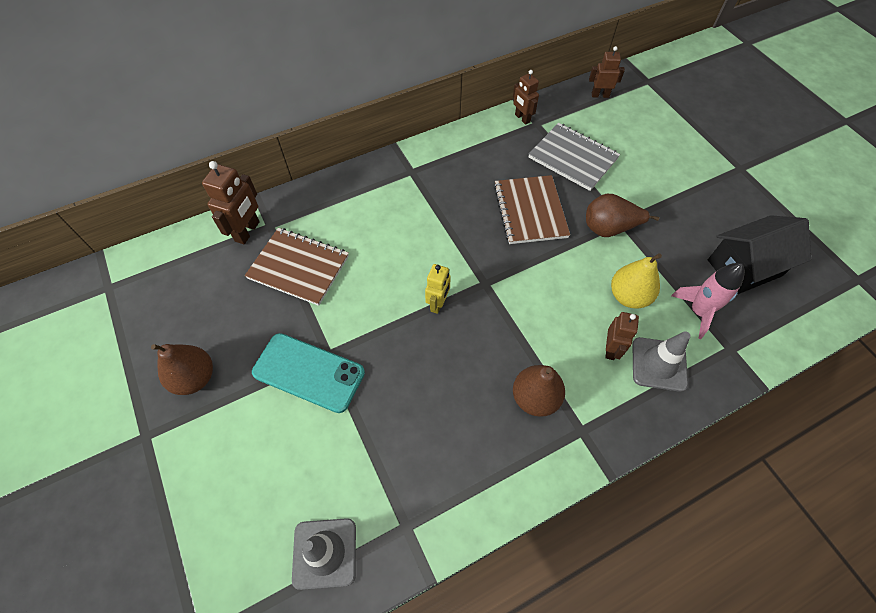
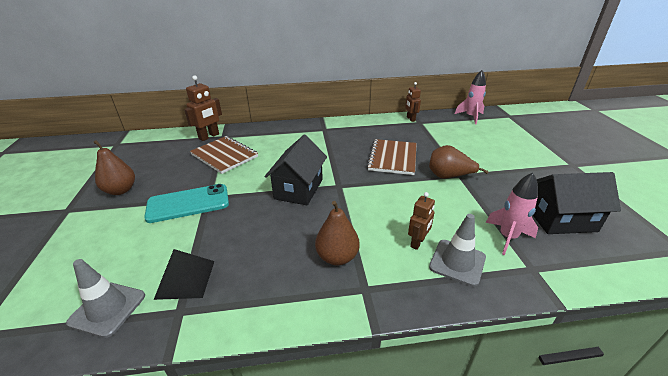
camera: 20 degrees right, 25 degrees down
(308, 372) = (188, 203): turquoise phone -> turquoise phone turned 60 degrees counterclockwise
(385, 485) = (185, 279): none -> black pyramid
(438, 304) = (299, 189): yellow robot -> black house
(573, 158) = (437, 140): grey notebook -> none
(600, 95) = (470, 117): brown robot -> pink rocket
(628, 296) = (448, 215): yellow pear -> none

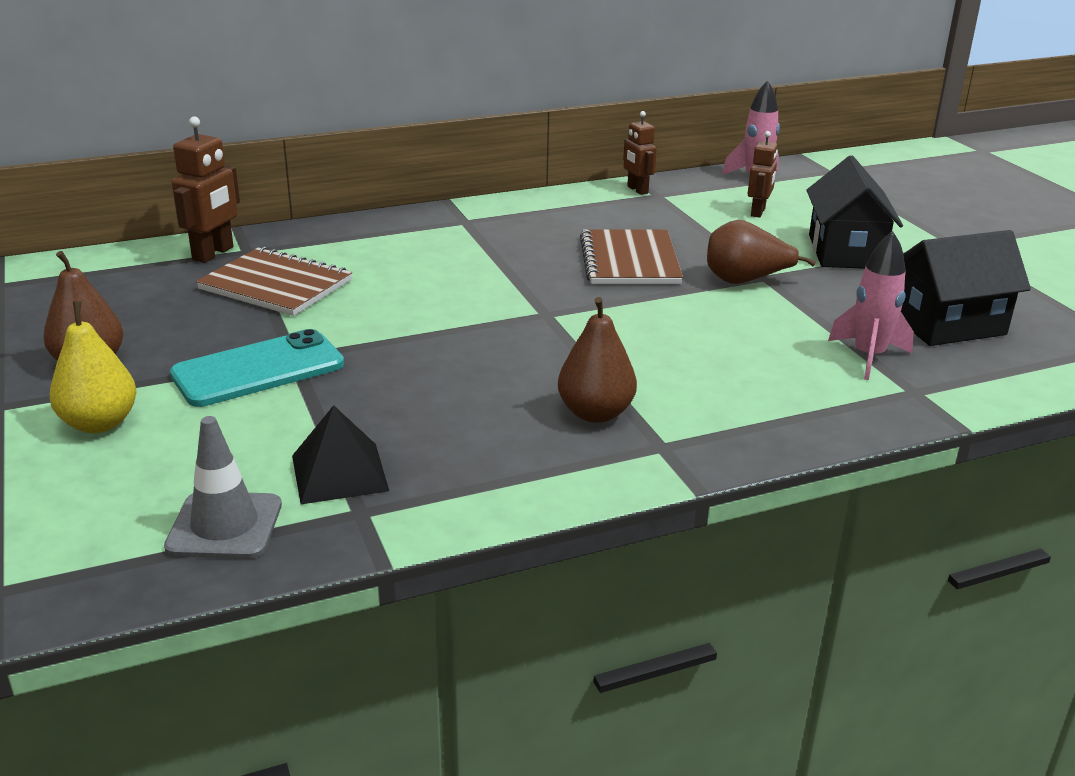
camera: 15 degrees left, 5 degrees down
(100, 227) = (100, 423): none -> yellow pear
(299, 189) = (470, 326): black house -> black house (845, 252)
(417, 242) = (724, 379): brown robot -> brown robot (758, 212)
(457, 262) = (797, 397): grey traffic cone -> none

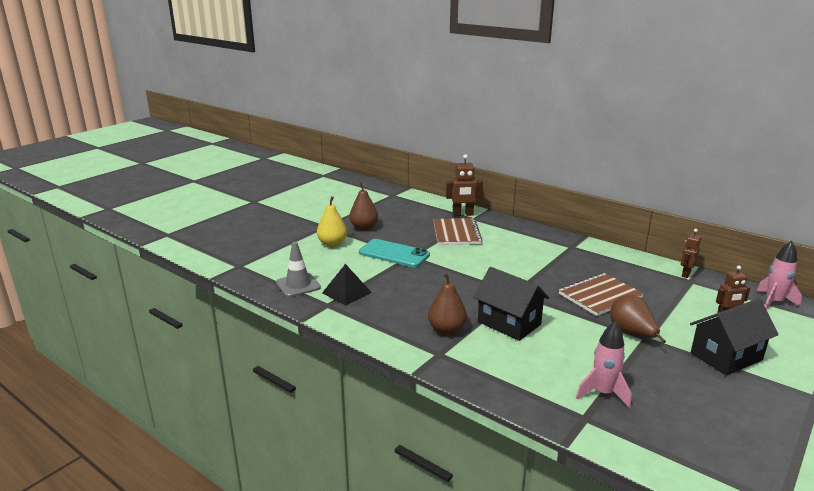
camera: 60 degrees right, 5 degrees down
(948, 325) = (687, 415): black house -> black house (509, 323)

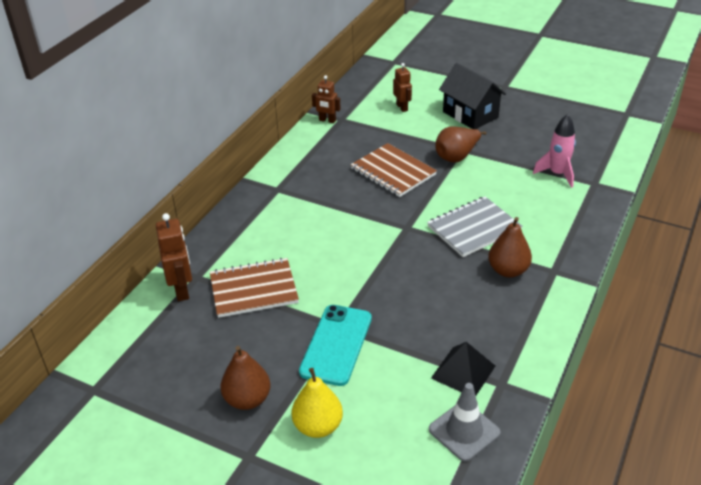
camera: 100 degrees left, 15 degrees up
(509, 323) = (474, 228): black house -> grey notebook
(773, 302) = (369, 83): pink rocket -> none

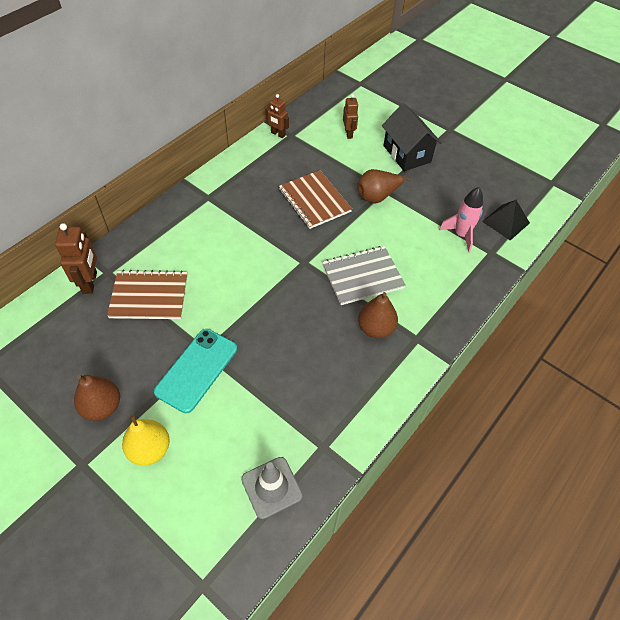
camera: 10 degrees right, 15 degrees up
(463, 372) = (294, 425): black pyramid -> black pyramid (505, 222)

